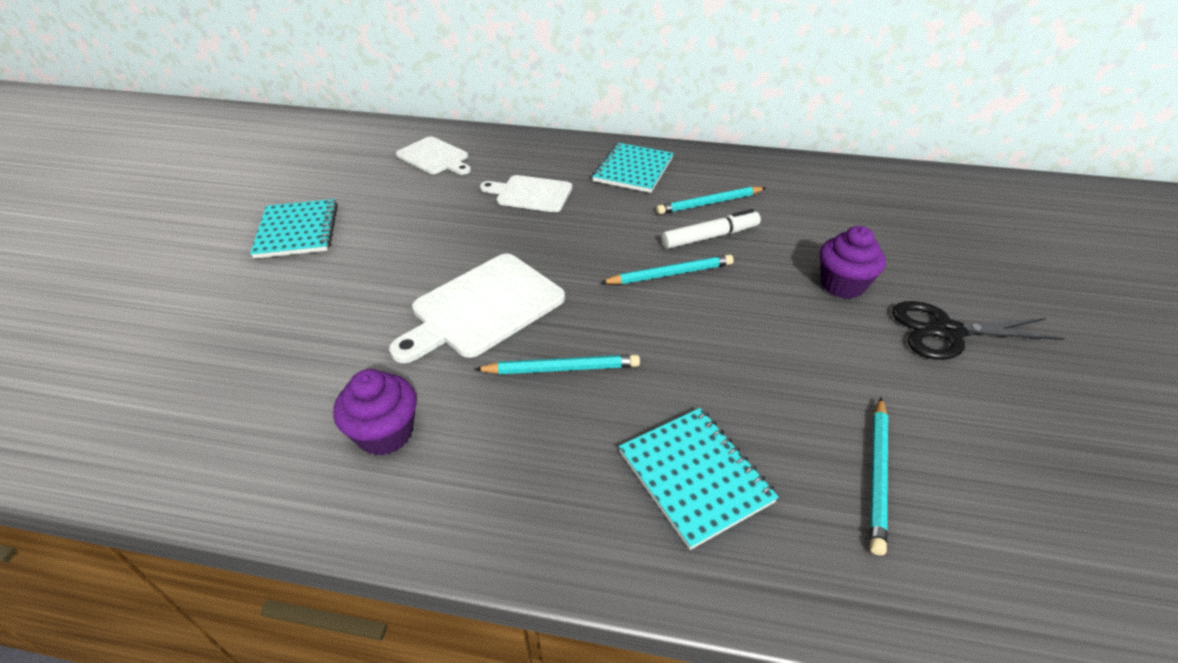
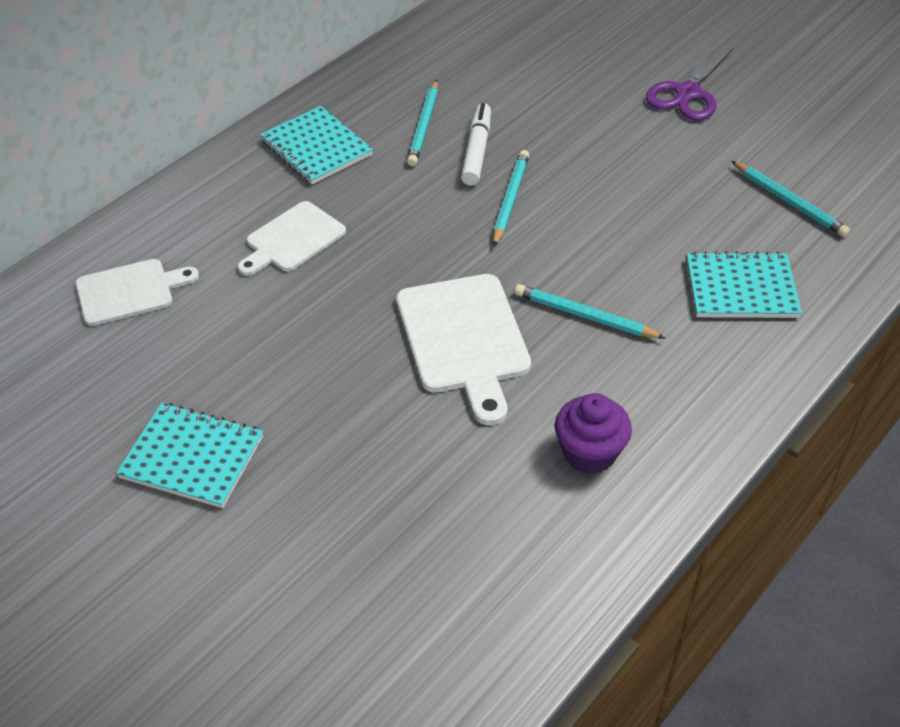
camera: 60 degrees left, 5 degrees up
(562, 368) = (584, 316): turquoise pencil -> turquoise pencil turned 90 degrees counterclockwise
(842, 285) = (600, 112): purple cupcake -> none
(947, 332) = (688, 93): black scissors -> purple scissors

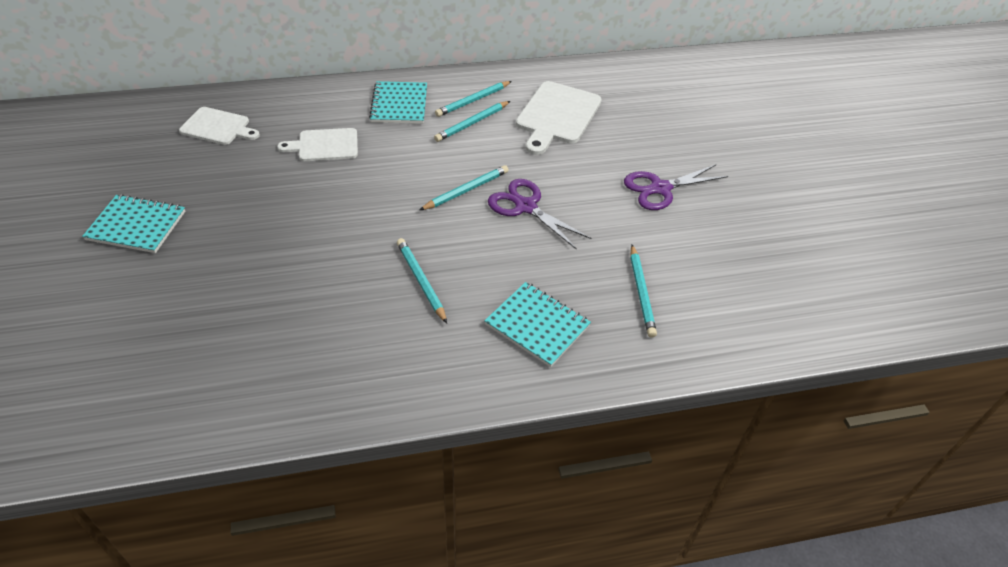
camera: 35 degrees right, 0 degrees up
(192, 457) = (136, 226): turquoise notebook -> turquoise notebook turned 45 degrees counterclockwise
(393, 101) = (473, 101): none -> turquoise pencil
(464, 339) = (339, 252): white cutting board -> white cutting board (557, 116)
(477, 151) = (483, 153): white marker -> none
(589, 182) = (525, 207): none -> purple scissors
(589, 453) = (320, 359): purple cupcake -> none

